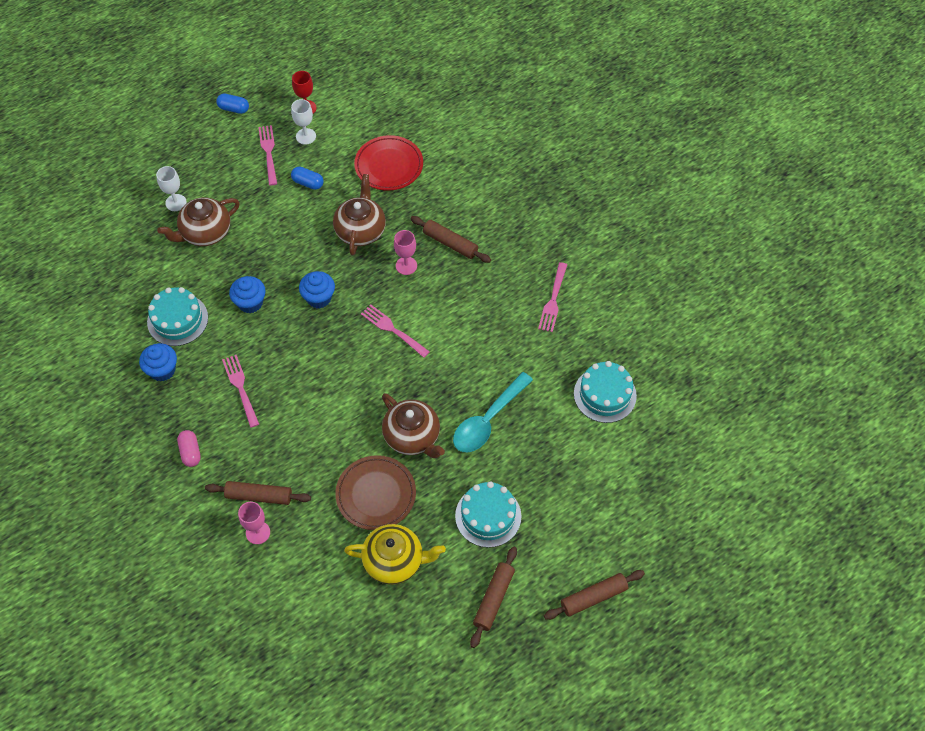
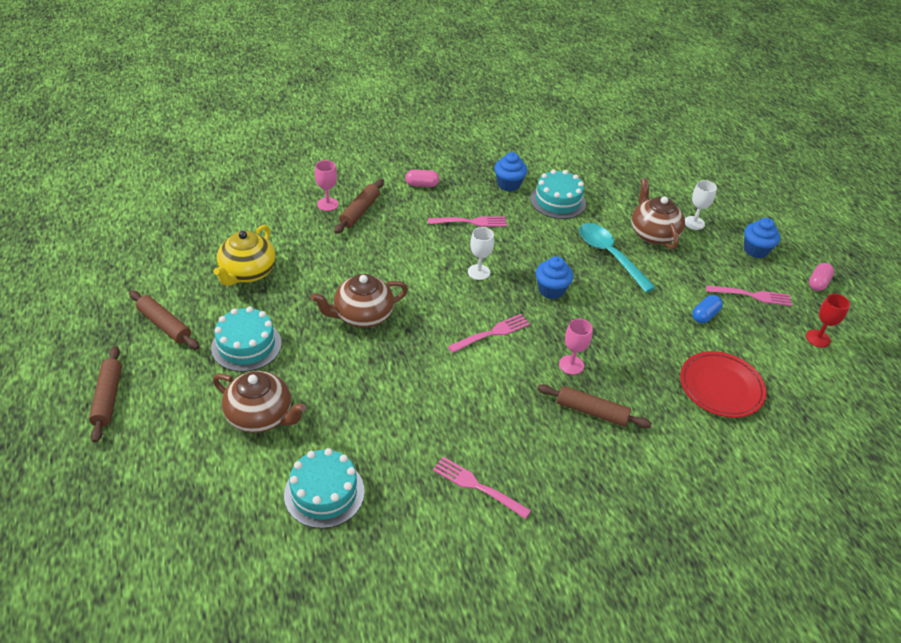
camera: 105 degrees right, 15 degrees down
(234, 109) = (818, 283): blue capsule -> pink capsule
(250, 303) = (561, 245): blue cupcake -> blue cupcake (755, 250)
(306, 136) = (773, 328): white goblet -> white goblet (479, 272)
(360, 230) = (629, 340): brown teapot -> brown teapot (260, 416)
(376, 494) = (318, 277): brown plate -> none
(450, 243) = (591, 411): brown rolling pin -> brown rolling pin turned 60 degrees clockwise
(488, 420) = (349, 376): turquoise spoon -> turquoise spoon (609, 255)

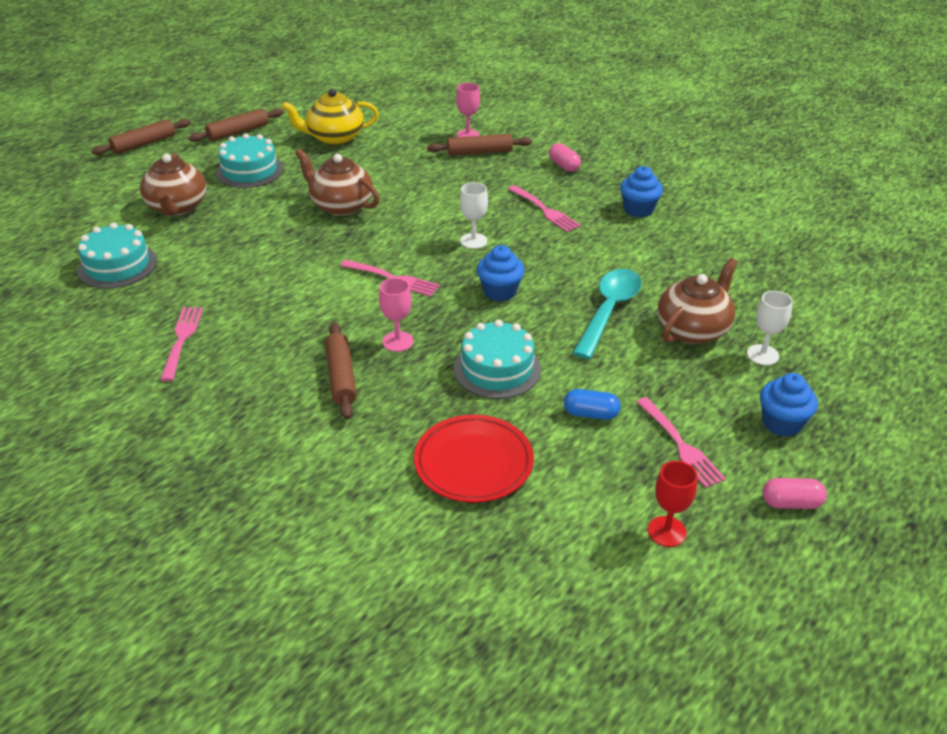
camera: 60 degrees right, 5 degrees down
(165, 325) = (238, 132): brown rolling pin -> brown rolling pin turned 45 degrees clockwise
(558, 201) = (656, 247): turquoise cake -> turquoise cake (497, 369)

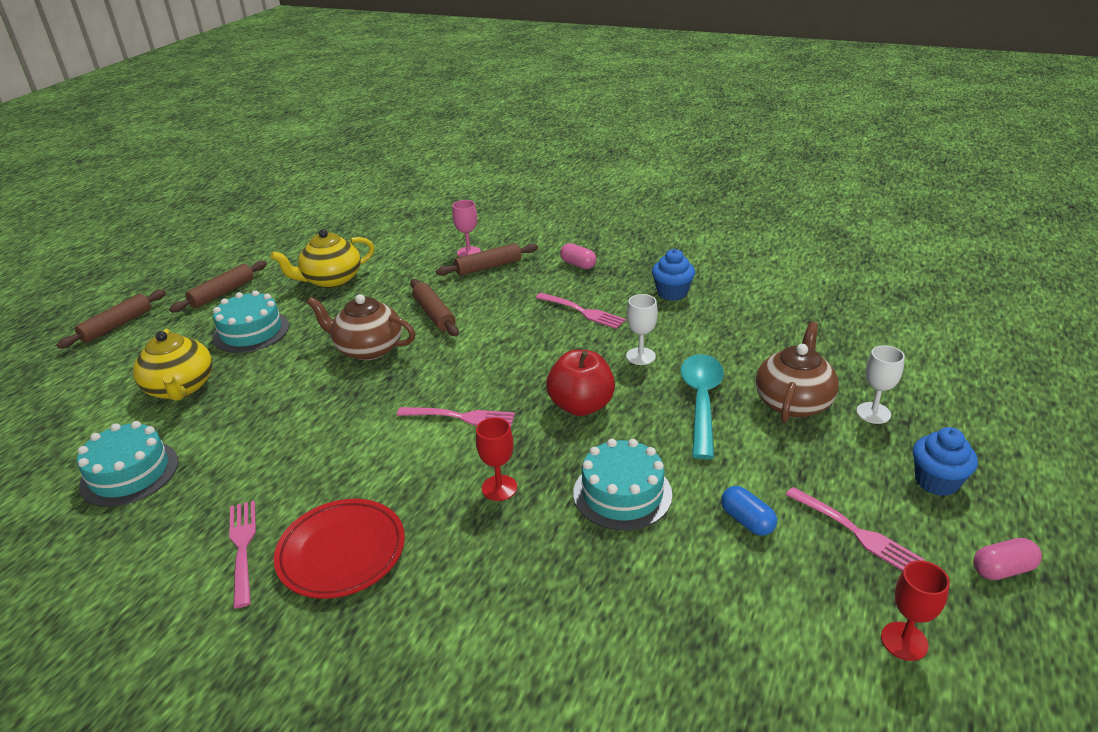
camera: 15 degrees left, 5 degrees down
(177, 207) = (181, 388): brown teapot -> yellow teapot
(341, 377) = (454, 547): brown rolling pin -> brown rolling pin (434, 314)
(398, 341) = (499, 488): pink goblet -> red goblet
(473, 241) = (527, 357): white goblet -> white goblet (640, 356)
(473, 463) = (654, 615): red plate -> red plate (342, 552)
(500, 291) = (581, 406): blue cupcake -> red apple
(591, 414) = (747, 521): blue capsule -> blue capsule turned 60 degrees clockwise

